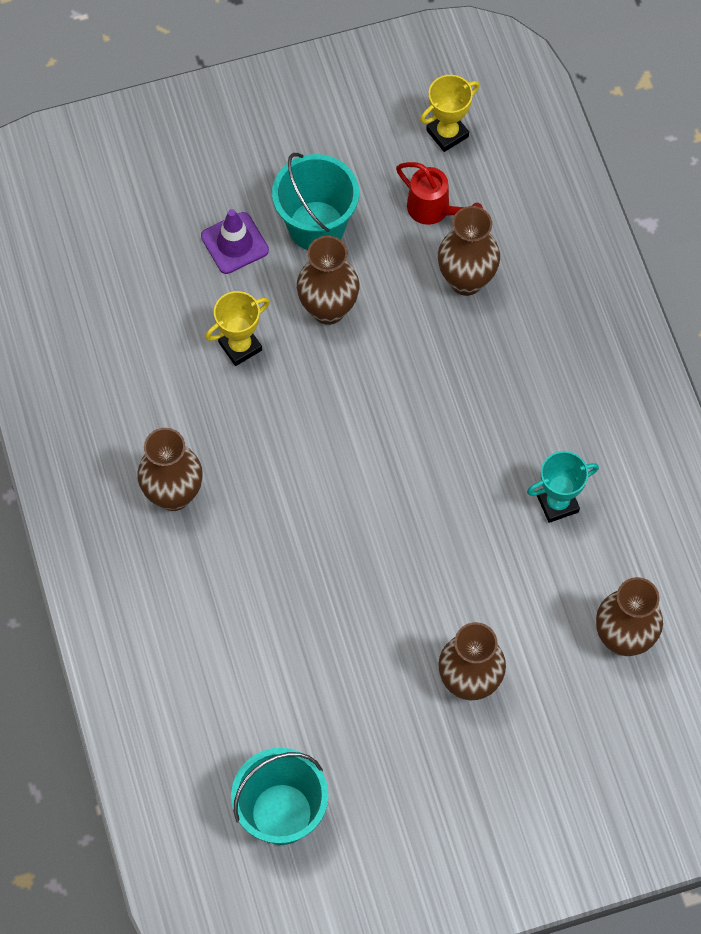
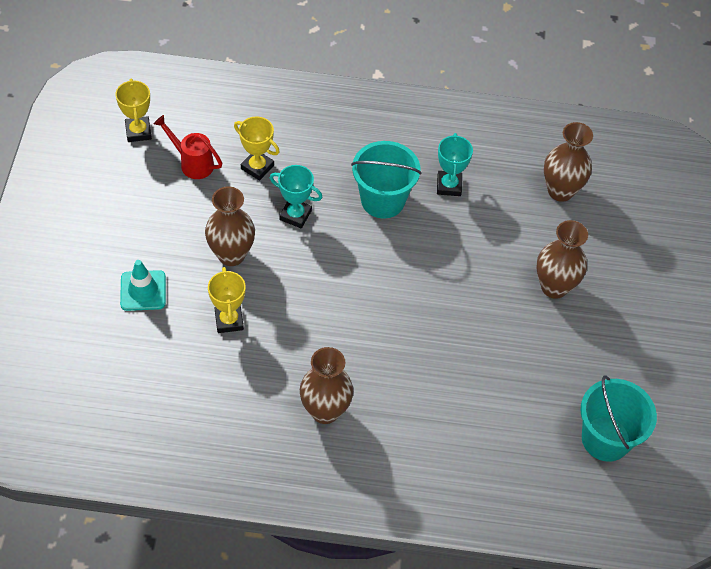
camera: 70 degrees left, 10 degrees down
(234, 243) = (143, 291): purple traffic cone -> turquoise traffic cone
(316, 226) = (161, 235): turquoise bucket -> turquoise bucket (382, 200)
(419, 351) = (295, 215): none -> turquoise trophy
(434, 210) = (192, 163): red watering can -> red watering can turned 120 degrees counterclockwise
(466, 280) = (257, 167): brown vase -> yellow trophy

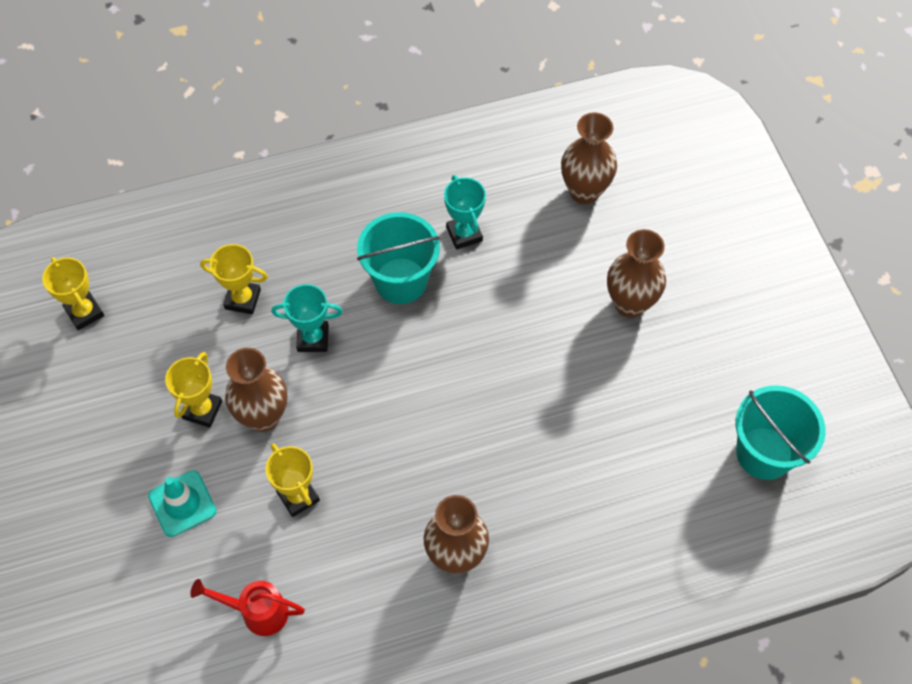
camera: 20 degrees left, 5 degrees up
(189, 232) = (202, 410): none -> yellow trophy
(192, 163) = (166, 325): red watering can -> red watering can (257, 612)

